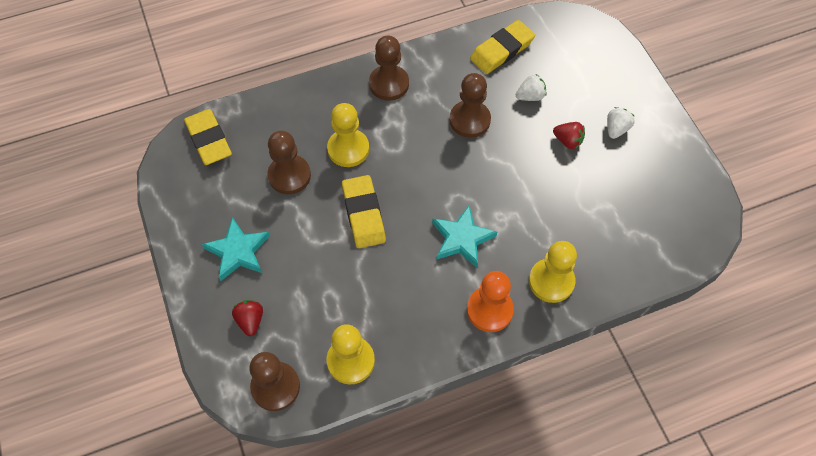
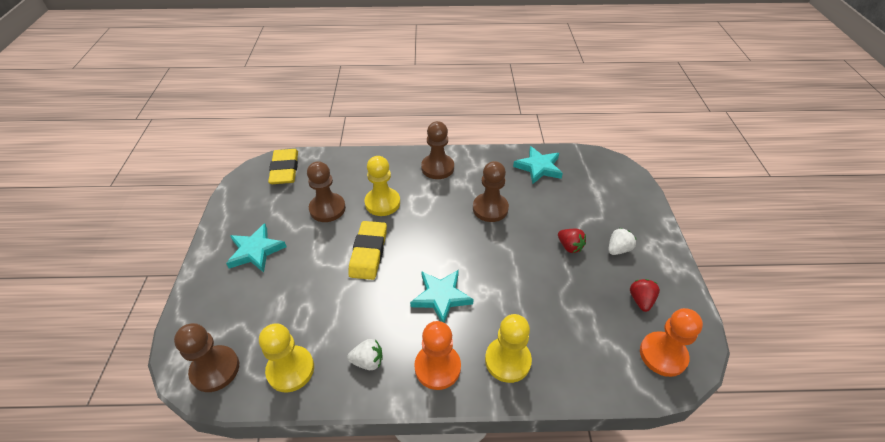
camera: 20 degrees right, 15 degrees down
(250, 320) = (231, 306): red strawberry -> red strawberry (640, 300)
(502, 50) = (538, 167): yellow eraser -> turquoise star
(530, 96) = (549, 205): white strawberry -> white strawberry (368, 361)
(686, 228) = (663, 355): none -> orange pawn

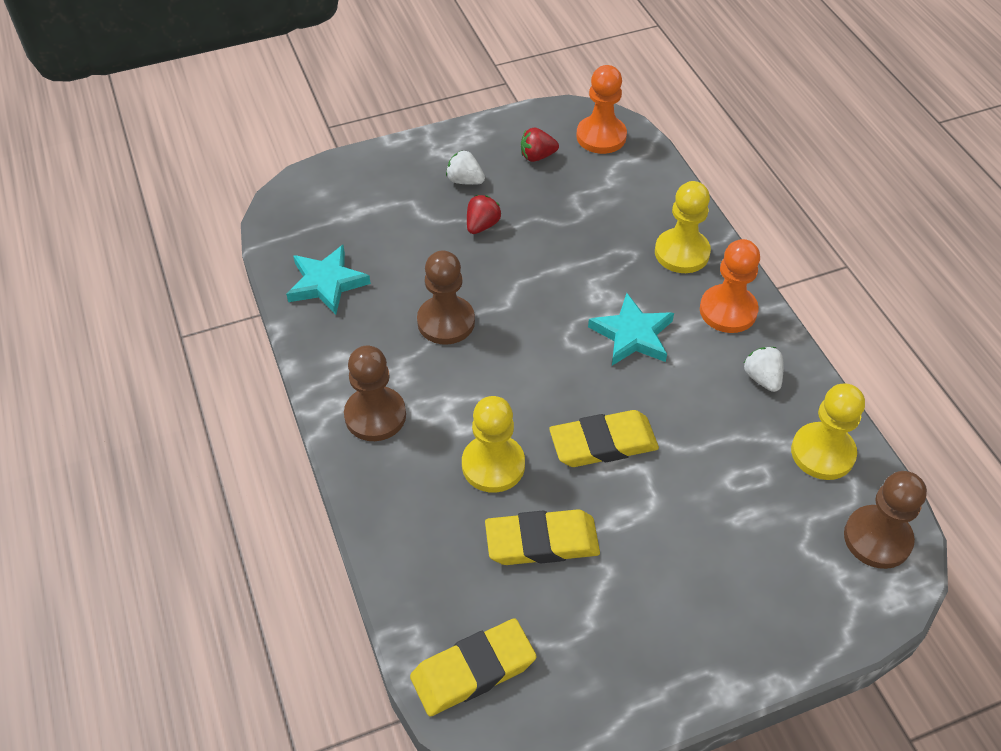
camera: 110 degrees left, 5 degrees up
(255, 251) = (680, 604): turquoise star -> none
(327, 209) = (542, 542): brown pawn -> yellow eraser

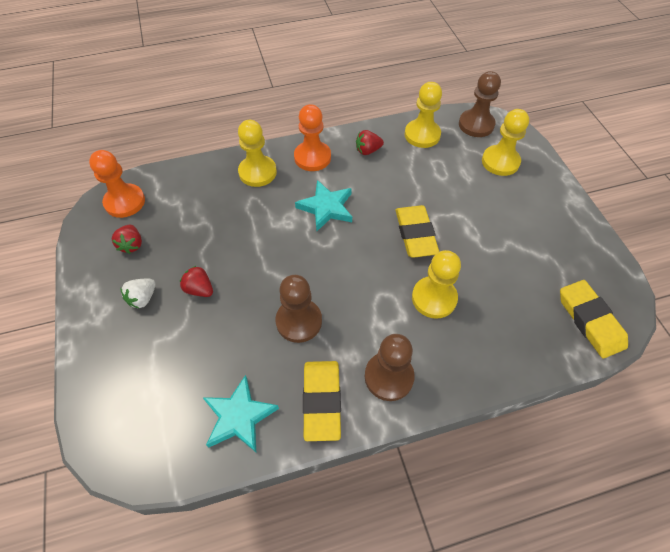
camera: 85 degrees left, 5 degrees up
(542, 542) = (492, 275): yellow eraser -> yellow eraser (322, 401)
(762, 378) = (368, 150): white strawberry -> red strawberry
(789, 572) = (500, 162): none -> yellow pawn

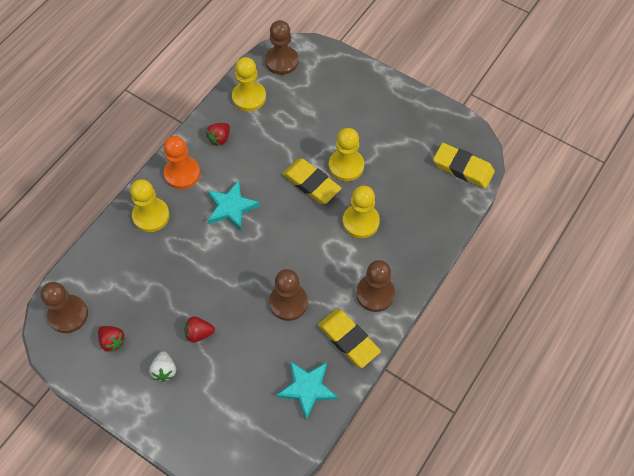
camera: 40 degrees left, 5 degrees up
(125, 202) = (68, 314): orange pawn -> brown pawn
(500, 162) = (323, 83): yellow pawn -> yellow pawn (346, 166)

